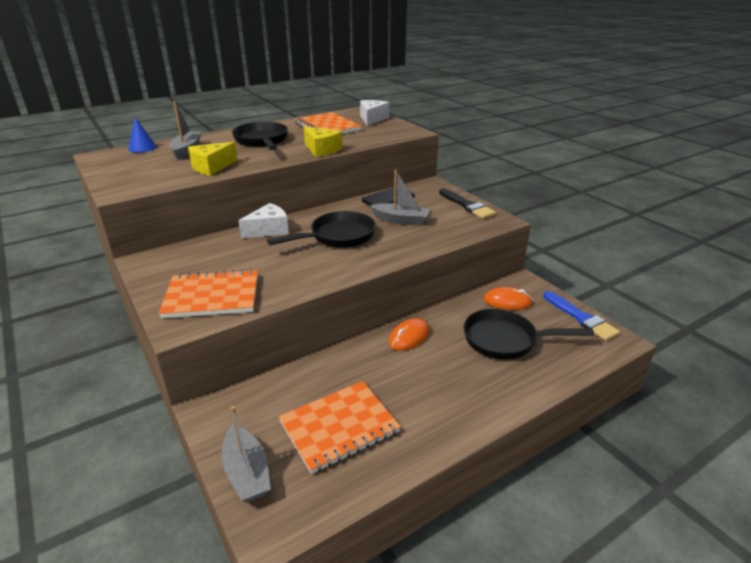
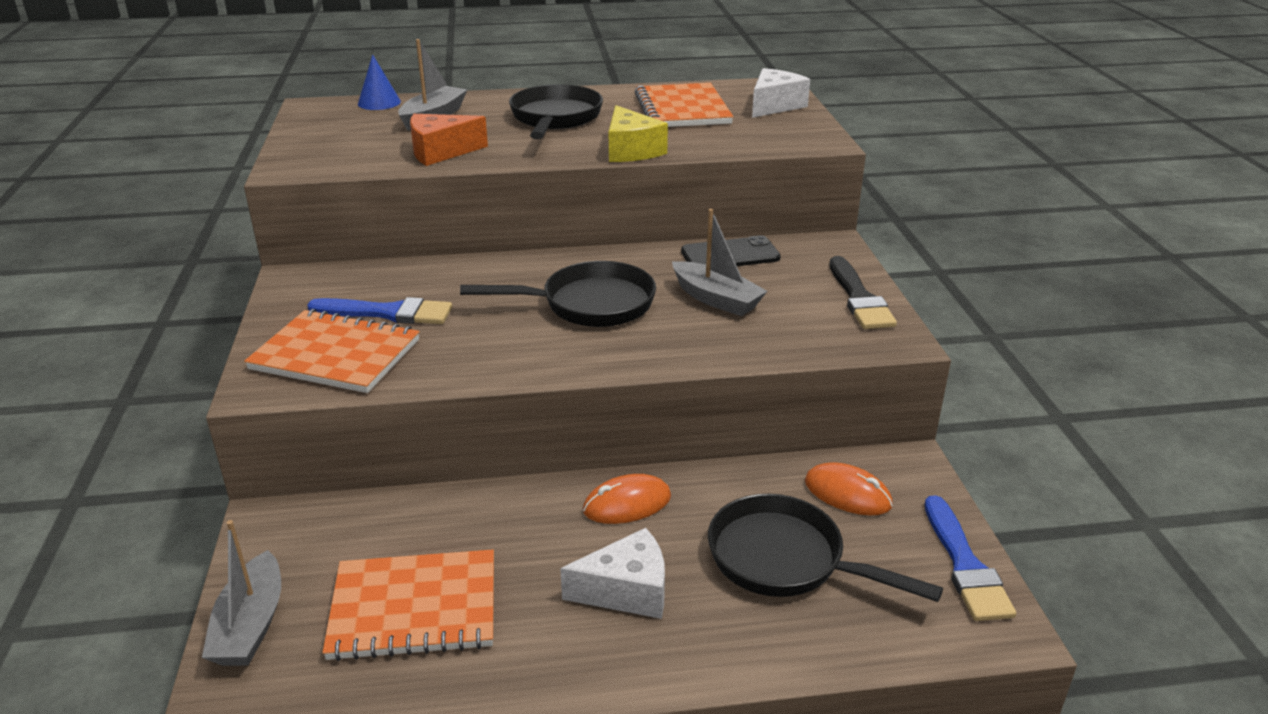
camera: 25 degrees right, 0 degrees up
(211, 167) = (440, 152): yellow cheese -> orange cheese
(224, 266) = (388, 313): none -> blue brush
(269, 230) = (496, 269): white cheese -> white cheese (626, 591)

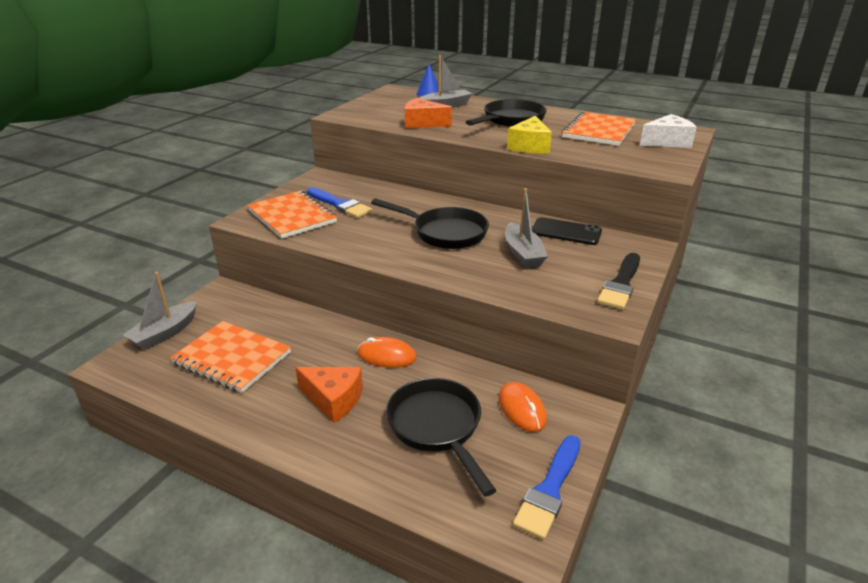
camera: 35 degrees right, 0 degrees up
(626, 591) = (333, 400): white cheese -> orange cheese

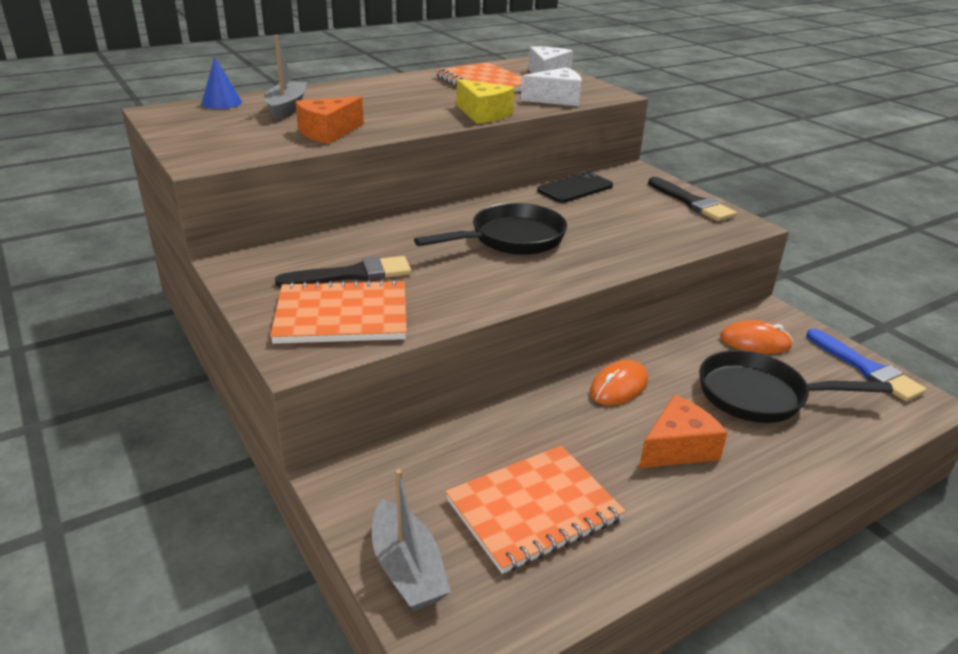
camera: 60 degrees left, 0 degrees up
(340, 205) = (352, 275): blue brush -> black brush
(511, 120) = (393, 99): black pan -> none
(523, 254) = (599, 219): grey boat -> none
(611, 157) = (556, 99): none -> white cheese

